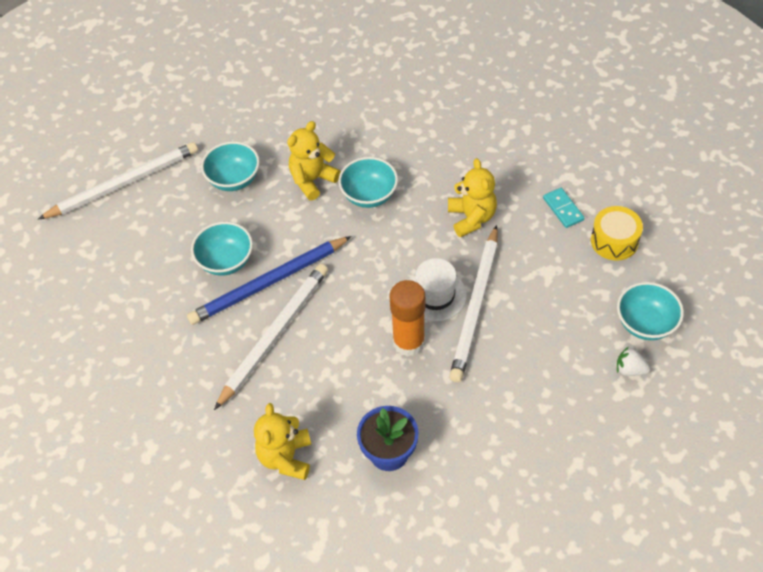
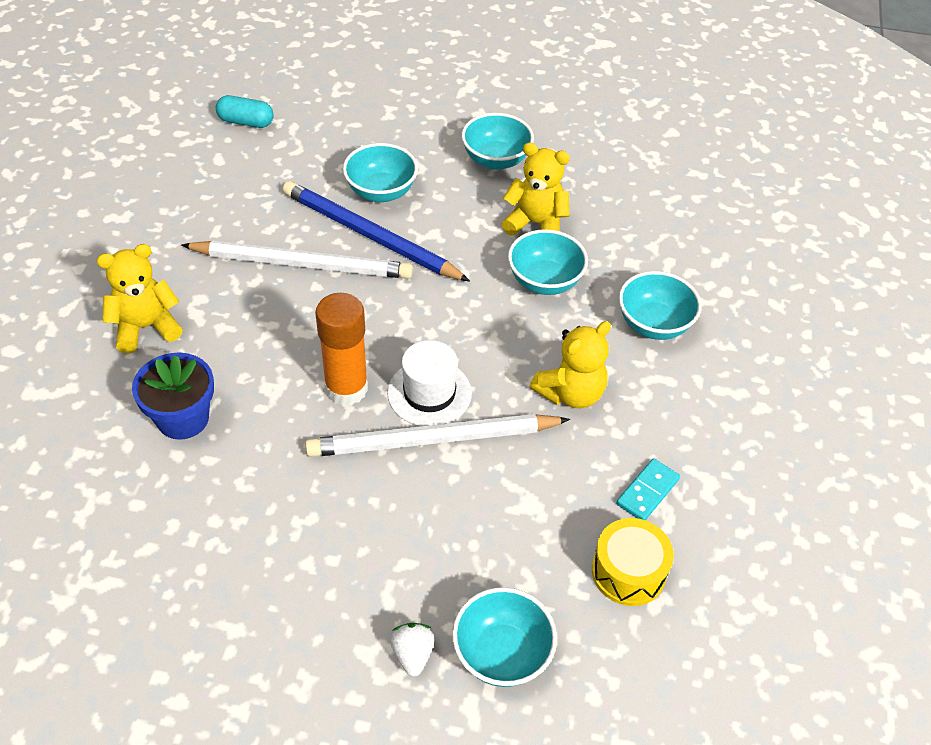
camera: 60 degrees right, 5 degrees down
(87, 329) = (246, 122): none -> turquoise capsule
(123, 183) = (439, 82): white pencil -> none
(436, 152) = (654, 324): none -> turquoise bowl

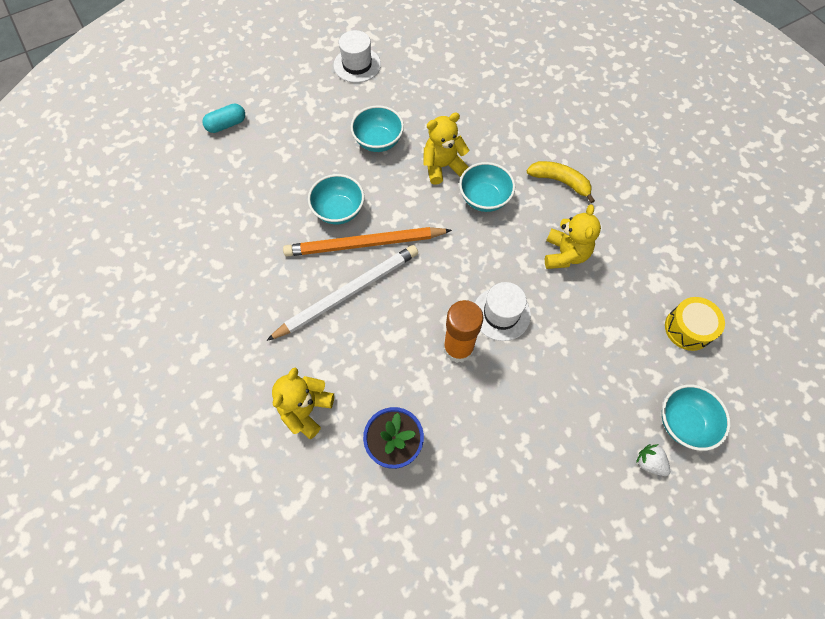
camera: 40 degrees left, 15 degrees up
(246, 122) = (203, 225): turquoise capsule -> turquoise capsule (227, 125)
(370, 236) = (364, 244): blue pencil -> orange pencil
(433, 440) = (532, 339): white pencil -> none
(558, 83) = (357, 65): none -> white hat
(647, 491) = (652, 279): turquoise domino -> none
(654, 324) = (560, 182): turquoise bowl -> yellow banana

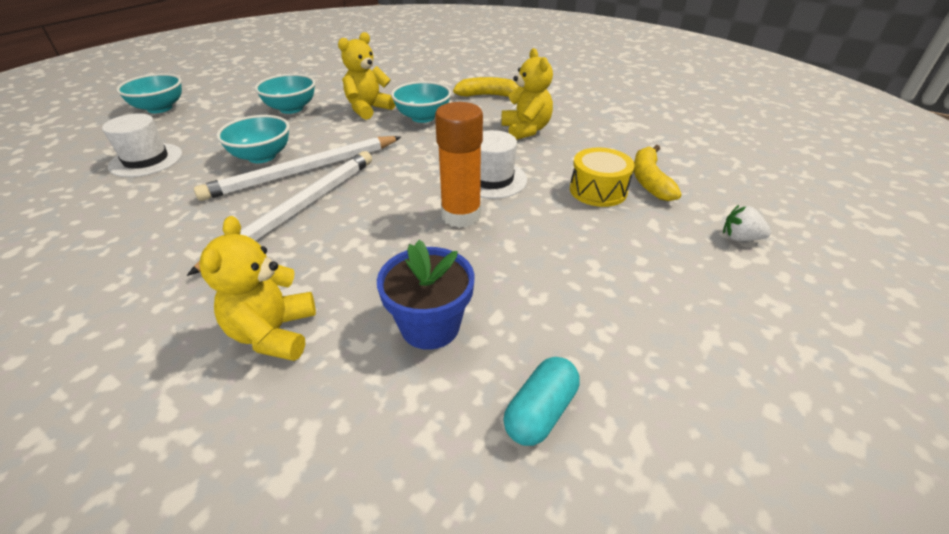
camera: 25 degrees left, 25 degrees down
(227, 125) = (99, 131): turquoise capsule -> turquoise capsule (540, 412)
(357, 65) = (250, 76): white hat -> white hat (146, 160)
(364, 244) = (304, 171): orange pencil -> white pencil
(627, 368) = (649, 180): none -> yellow banana
(683, 423) = (738, 200): turquoise bowl -> turquoise bowl (160, 108)
(688, 328) = (676, 144): yellow drum -> yellow drum (598, 190)

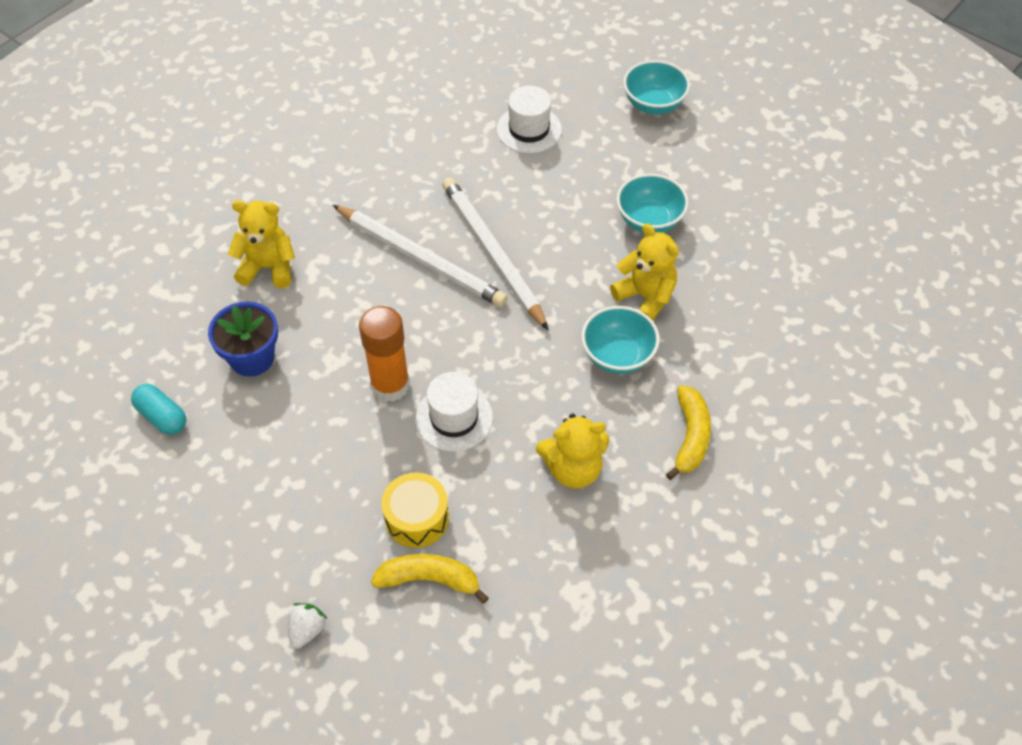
camera: 95 degrees right, 15 degrees up
(262, 156) = (527, 215): turquoise bowl -> none

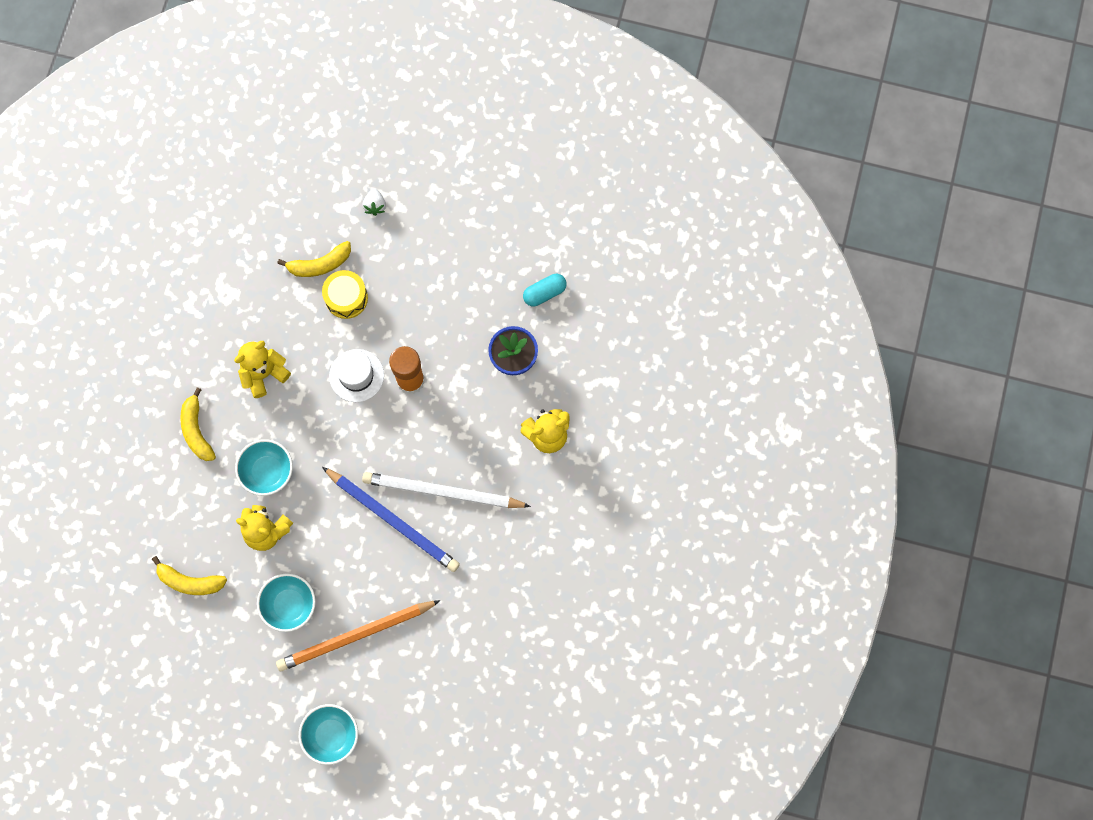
camera: 155 degrees right, 20 degrees up
(162, 417) = (544, 293): turquoise capsule -> turquoise capsule turned 45 degrees counterclockwise
(492, 254) = (393, 520): white pencil -> blue pencil
(529, 129) = (421, 658): white hat -> none
(588, 170) = (356, 636): none -> orange pencil
(757, 282) = (190, 581): none -> yellow banana

